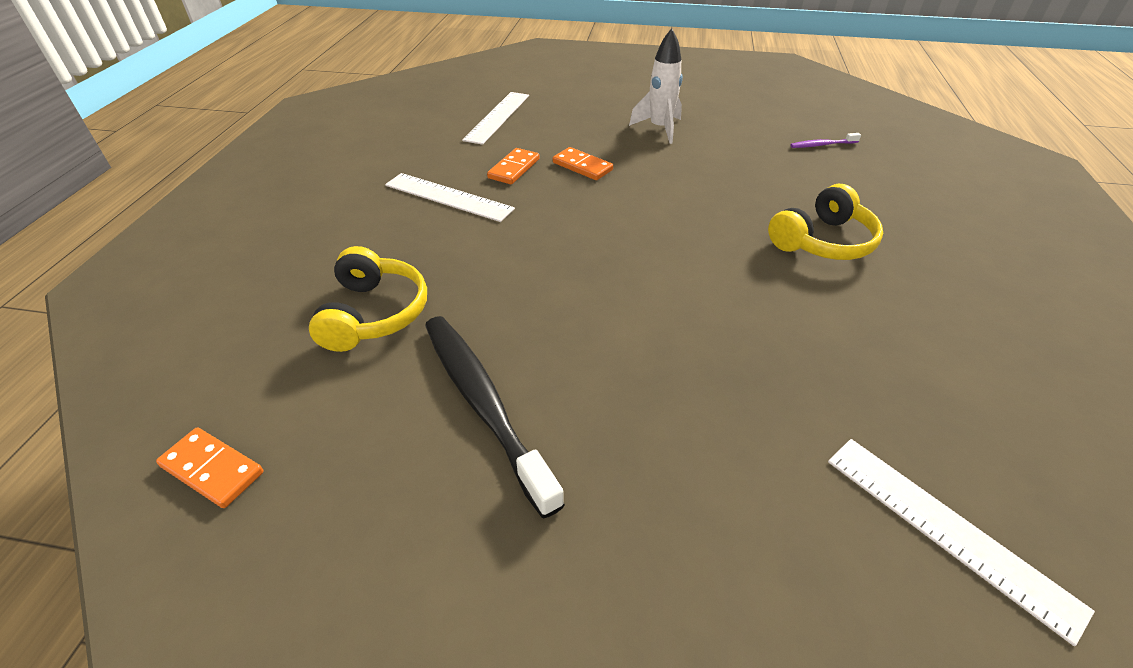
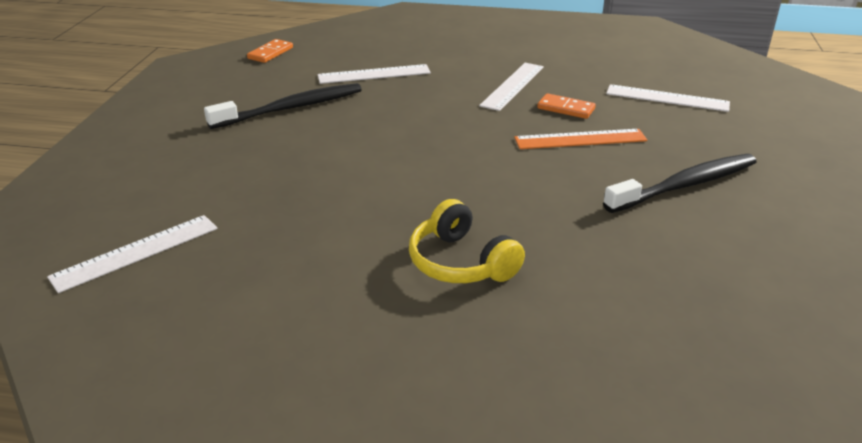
camera: 90 degrees right, 10 degrees down
(374, 314) = (374, 74): yellow headphones -> white ruler
(582, 166) = (580, 139): orange domino -> orange ruler
(660, 129) = (685, 185): white rocket -> black toothbrush
(822, 145) = (697, 306): purple toothbrush -> none

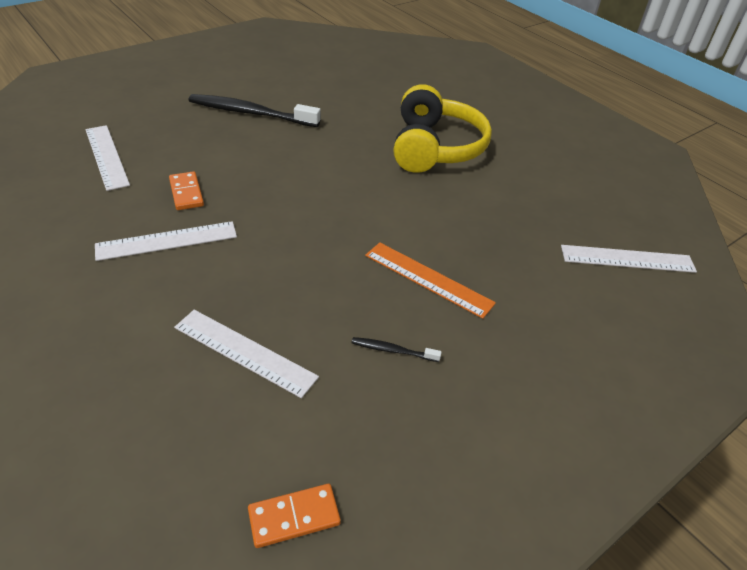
camera: 140 degrees left, 10 degrees up
(291, 108) = (393, 350): black toothbrush -> black toothbrush, size x0.44
(460, 262) = (435, 148): yellow headphones -> yellow headphones, size x1.52
(580, 139) = (235, 166): orange ruler -> orange ruler (428, 279)

